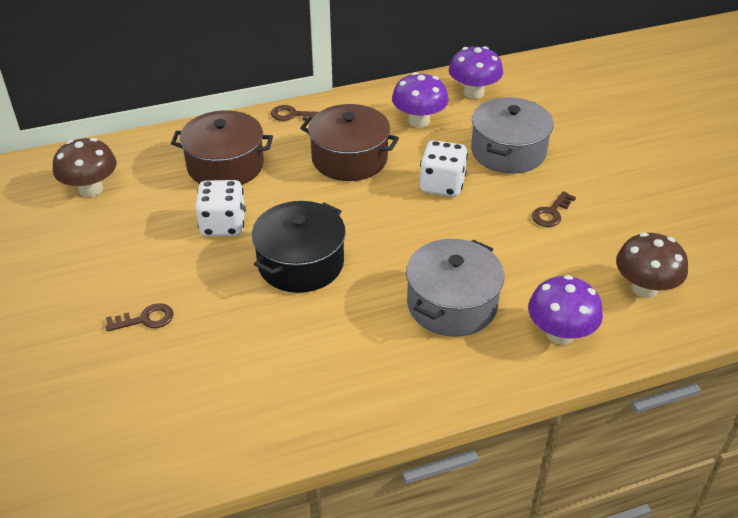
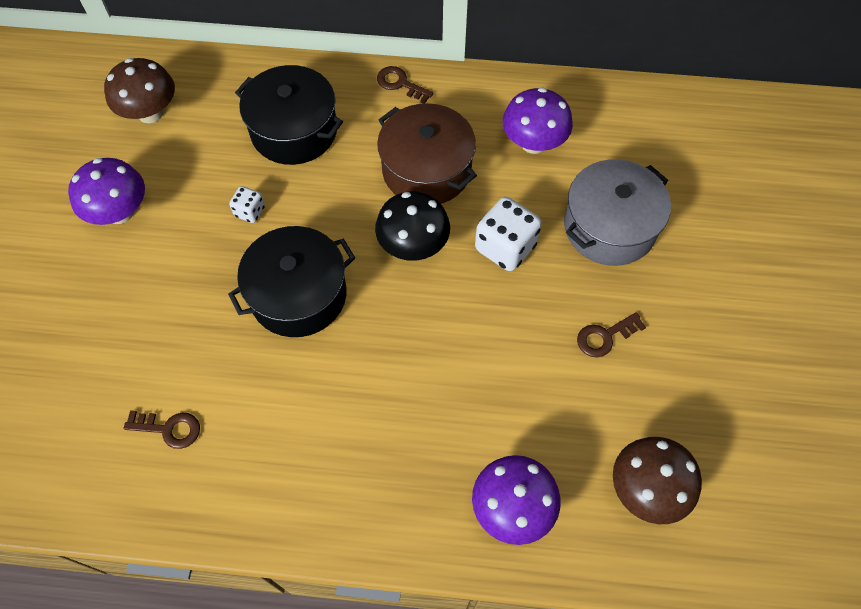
camera: 25 degrees right, 20 degrees up
(145, 319) = (117, 303): brown key -> brown key (169, 429)
(223, 225) = (250, 212): white dice -> white dice, size x0.53
(225, 165) = (294, 131): brown pot -> black pot
(371, 205) = (413, 245): none -> black mushroom
(452, 304) = (420, 416): grey pot -> none
(473, 92) = (621, 122): purple mushroom -> purple mushroom (120, 212)

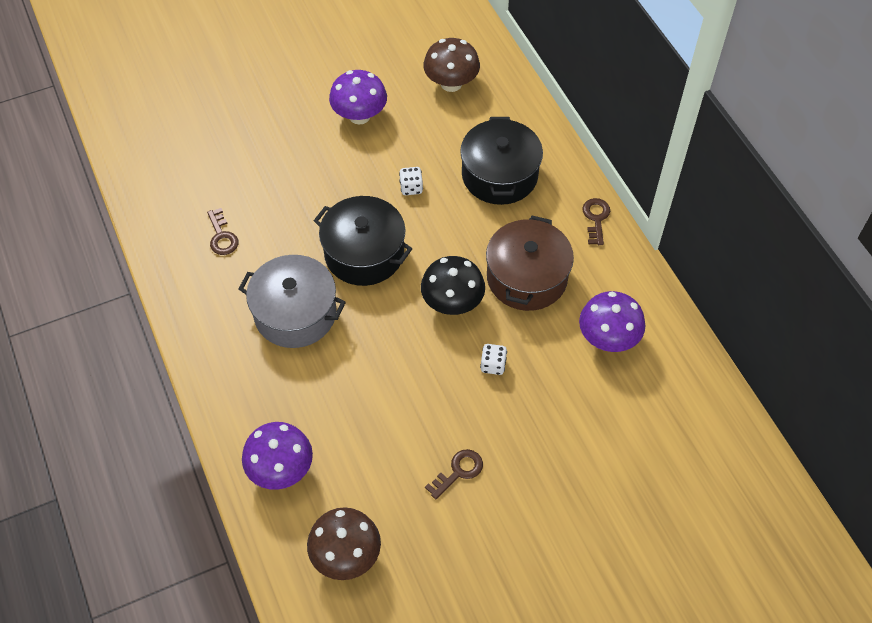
camera: 60 degrees right, 5 degrees down
(505, 247) = (493, 365): white dice -> white dice, size x0.53
(605, 337) = (458, 471): brown key -> brown key turned 105 degrees clockwise
(609, 227) = (564, 431): grey pot -> grey pot (295, 313)

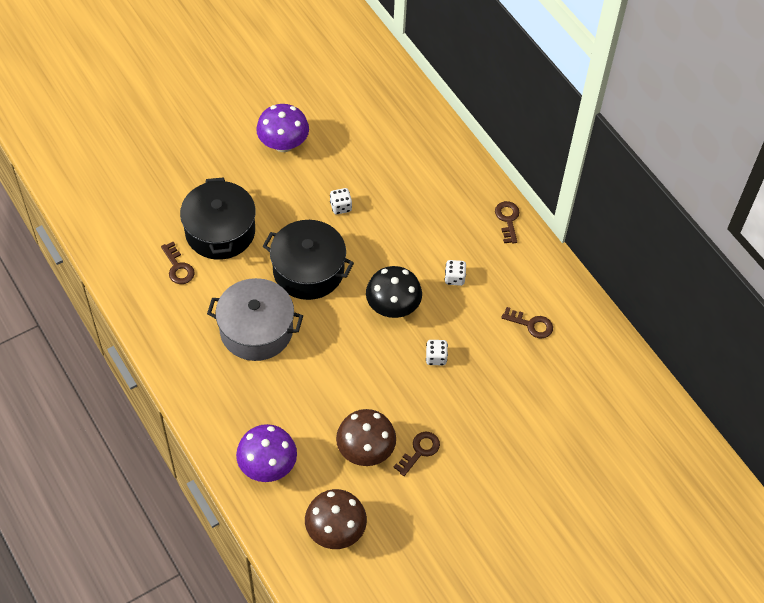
camera: 10 degrees left, 0 degrees up
(451, 83) = (362, 106): brown mushroom -> brown mushroom (365, 450)
(499, 175) = (417, 188): black pot -> black pot (220, 231)
(527, 277) = (454, 278): brown pot -> white dice
(608, 338) = (531, 324): purple mushroom -> brown key

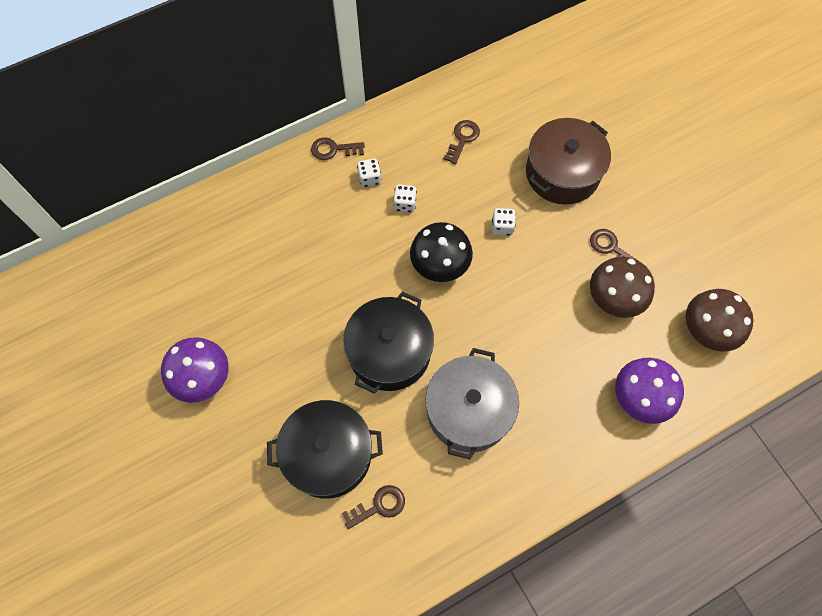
camera: 85 degrees left, 10 degrees up
(340, 207) = (303, 314): white dice -> white dice (369, 178)
(501, 411) = (562, 173): none -> brown pot

